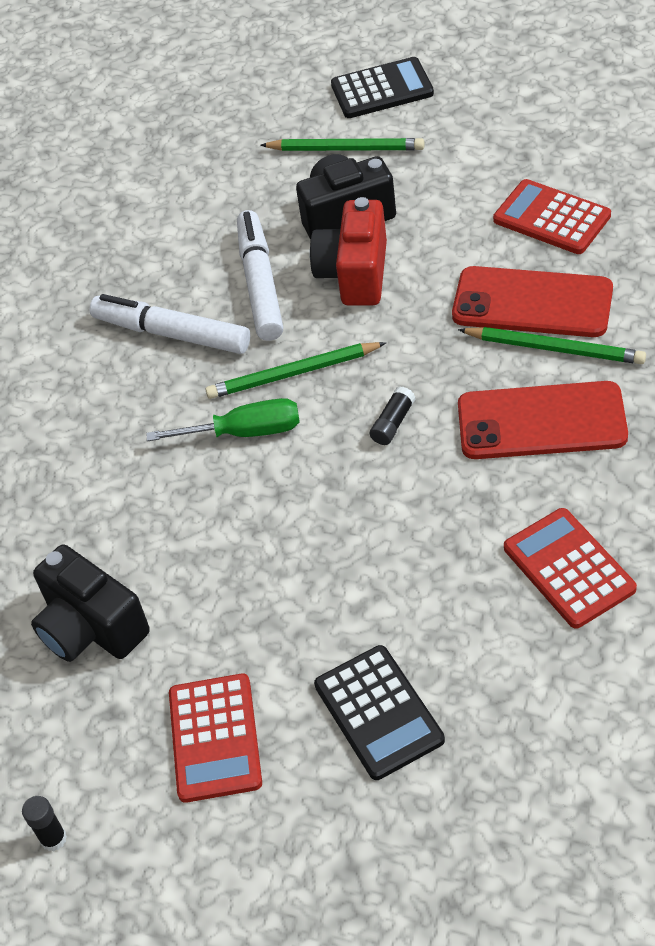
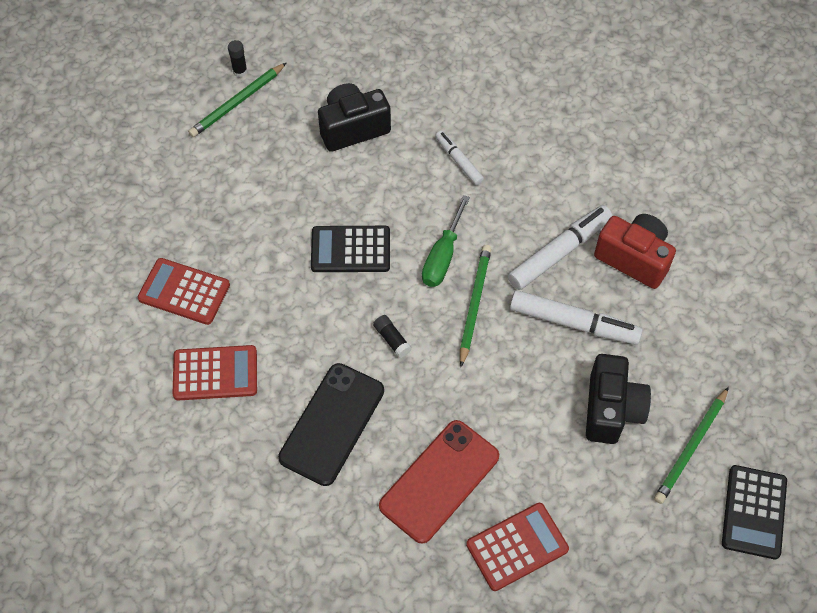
camera: 110 degrees right, 10 degrees up
(87, 485) = (459, 161): none -> white marker
(215, 738) = (242, 156): red calculator -> red calculator (184, 292)
(354, 274) = (545, 385): red camera -> red camera (634, 258)
(378, 713) = (200, 233): black calculator -> black calculator (350, 249)
(541, 421) = (332, 424): red phone -> black phone
(554, 349) = (387, 469): green pencil -> green pencil (237, 102)

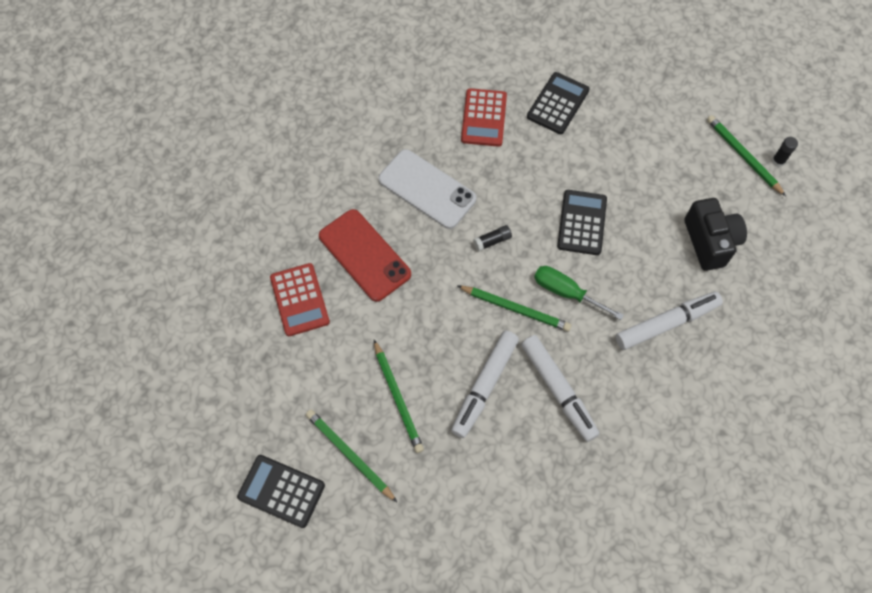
camera: 100 degrees right, 5 degrees up
(184, 292) = (558, 104): red calculator -> black calculator
(332, 424) = (427, 189): black phone -> white phone
(459, 161) = (666, 323): white marker -> white marker, size x1.74
(611, 409) = (397, 398): black camera -> green pencil
(634, 258) = (543, 455): red camera -> none

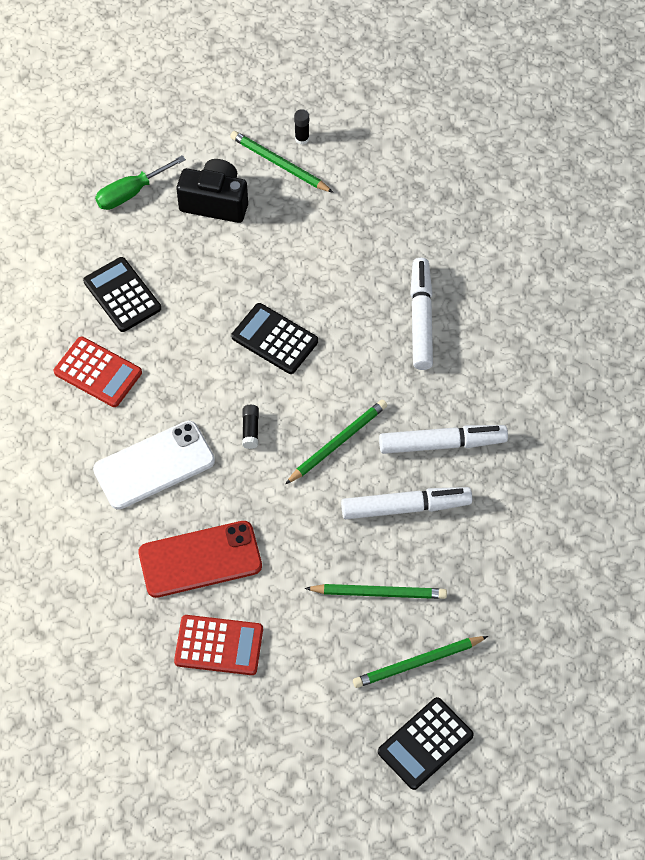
camera: 65 degrees left, 5 degrees down
(484, 386) = (405, 507): white marker -> white marker turned 60 degrees counterclockwise
(566, 292) = (343, 389): green screwdriver -> green screwdriver (131, 193)
(710, 242) = (356, 240): black camera -> black camera (215, 202)
(743, 156) = (280, 164): green pencil -> green pencil turned 45 degrees clockwise

